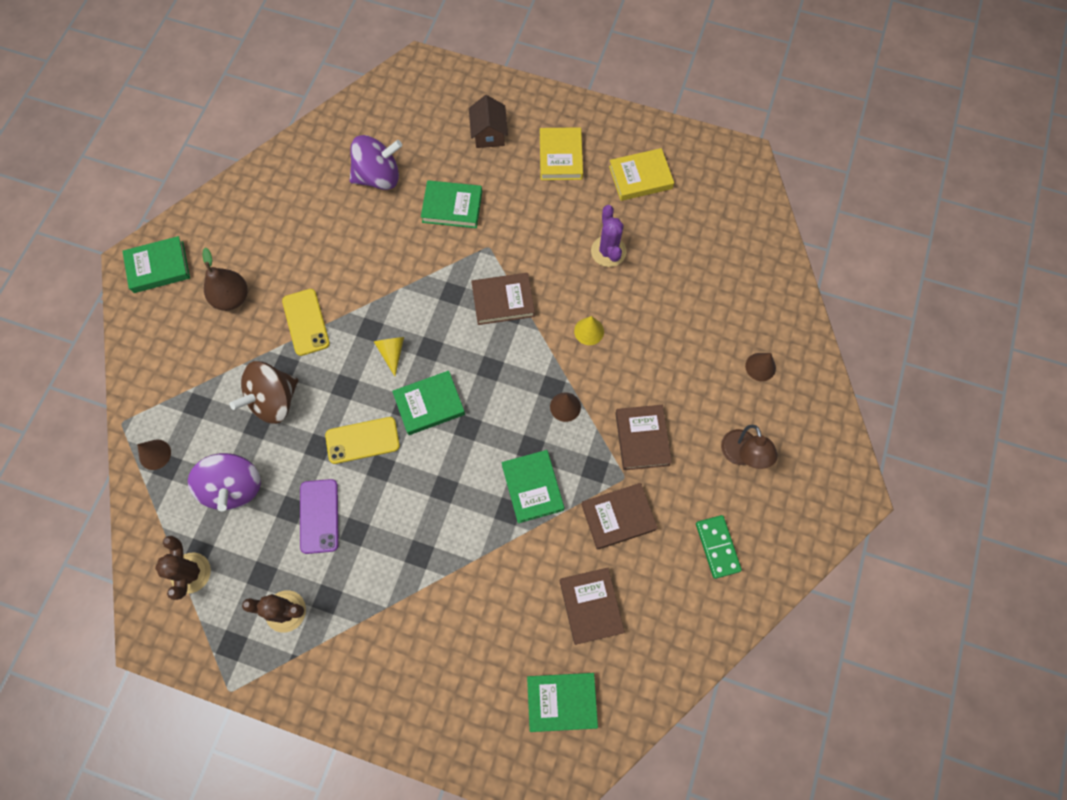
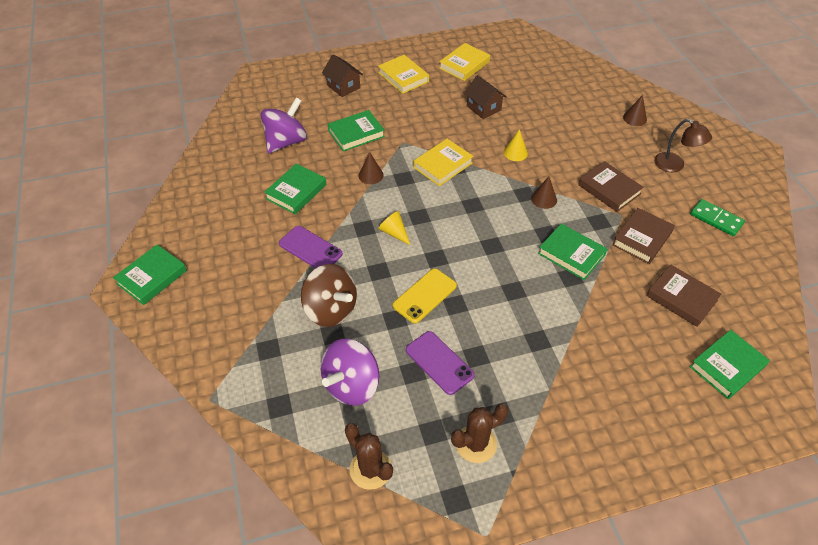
camera: 35 degrees left, 20 degrees down
(155, 454) = (261, 404): brown cone -> brown cone (371, 175)
(232, 298) = (235, 265): brown pear -> none
(234, 487) = (351, 385): purple spinning top -> purple spinning top turned 90 degrees clockwise
(274, 400) = (331, 310): brown spinning top -> brown spinning top turned 60 degrees counterclockwise
(306, 322) = (310, 249): yellow phone -> purple phone
(429, 404) = (452, 247): green book -> green book (296, 192)
(503, 301) = (443, 165): brown book -> yellow book
(608, 251) = (483, 108): purple cactus -> brown house

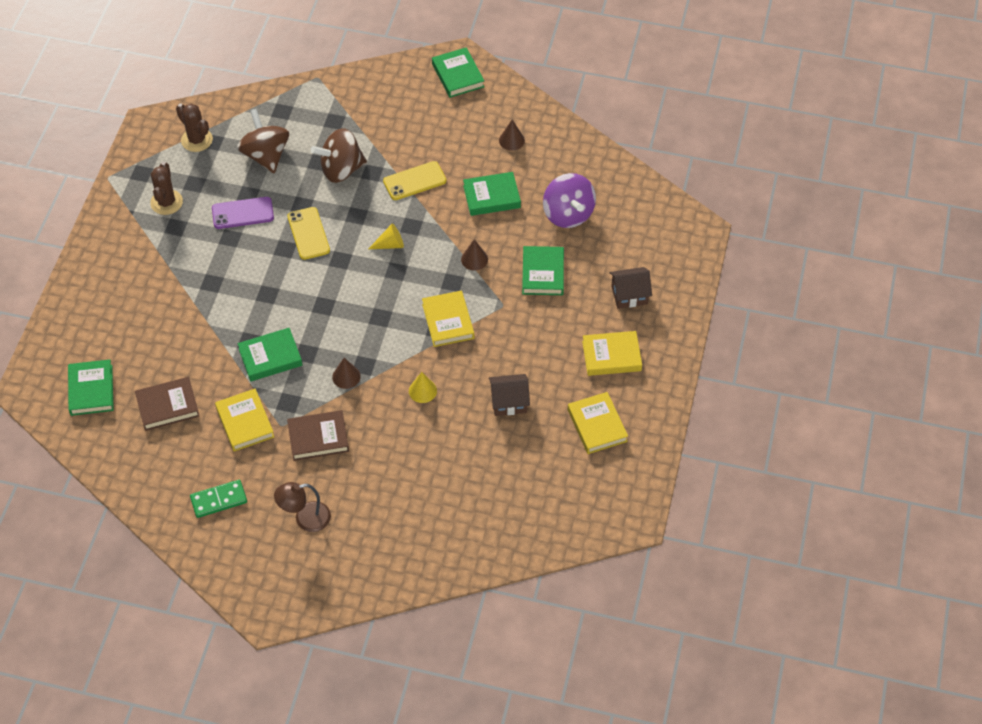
camera: 120 degrees right, 5 degrees up
(296, 192) = (491, 197): green book -> green book turned 75 degrees counterclockwise
(310, 249) = (414, 181): purple phone -> yellow phone
(351, 385) = (266, 155): purple spinning top -> brown spinning top
(370, 469) = (197, 140): brown cactus -> brown cactus turned 60 degrees clockwise
(635, 118) = (396, 534): brown cone -> brown cone (511, 140)
(642, 238) = (245, 422): brown book -> yellow book

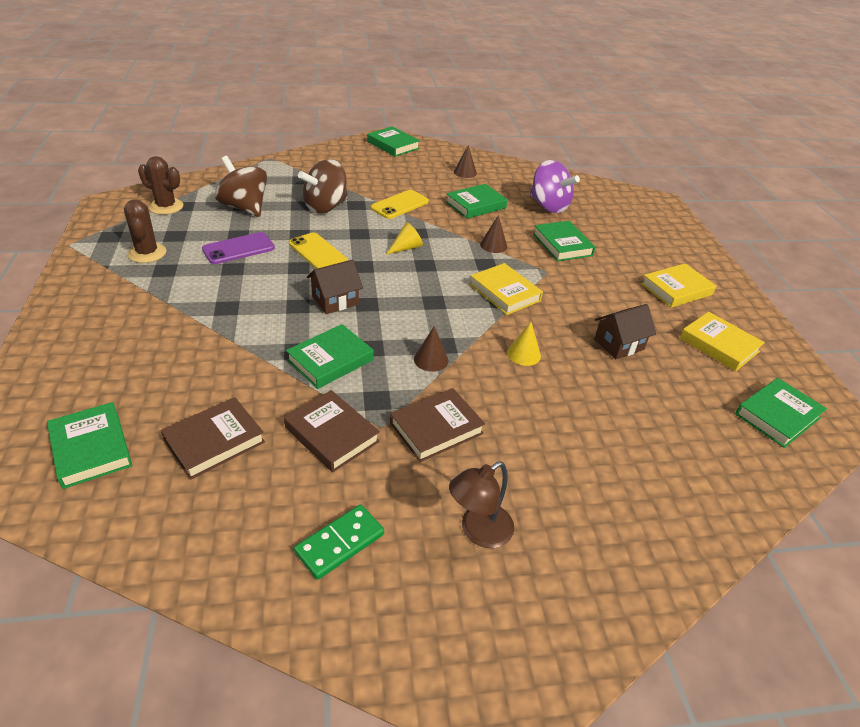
camera: 25 degrees left, 15 degrees down
(245, 422) = (332, 434): yellow book -> brown book
(584, 501) = (777, 416): none -> green book
(629, 295) = (648, 246): brown house -> brown house (335, 300)

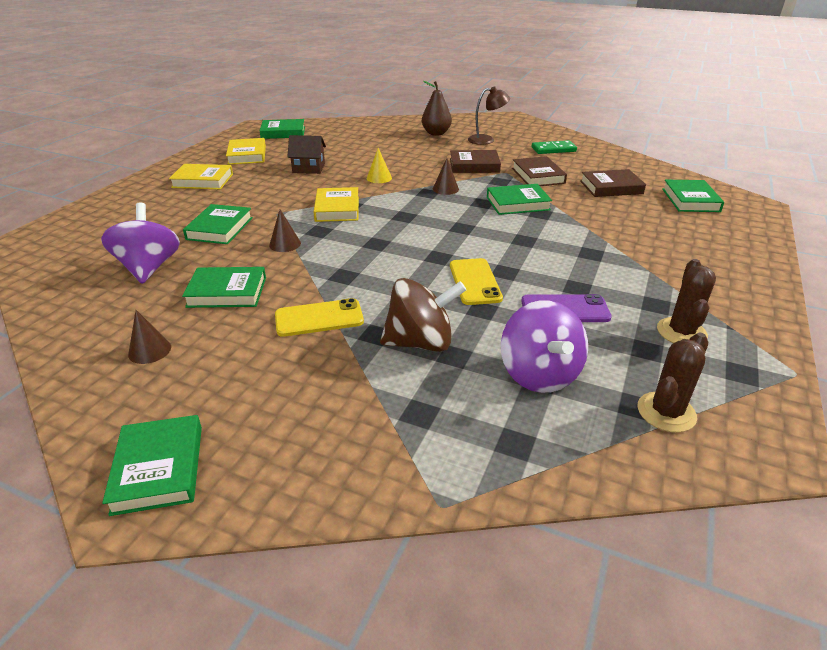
camera: 145 degrees left, 5 degrees down
(166, 207) = (666, 412): brown cactus -> brown cactus turned 75 degrees clockwise
(244, 207) = (539, 374): brown spinning top -> purple spinning top
(335, 300) = (488, 236): brown house -> none
(406, 248) = (375, 263): yellow cone -> none
(581, 519) = (436, 133): none -> brown pear

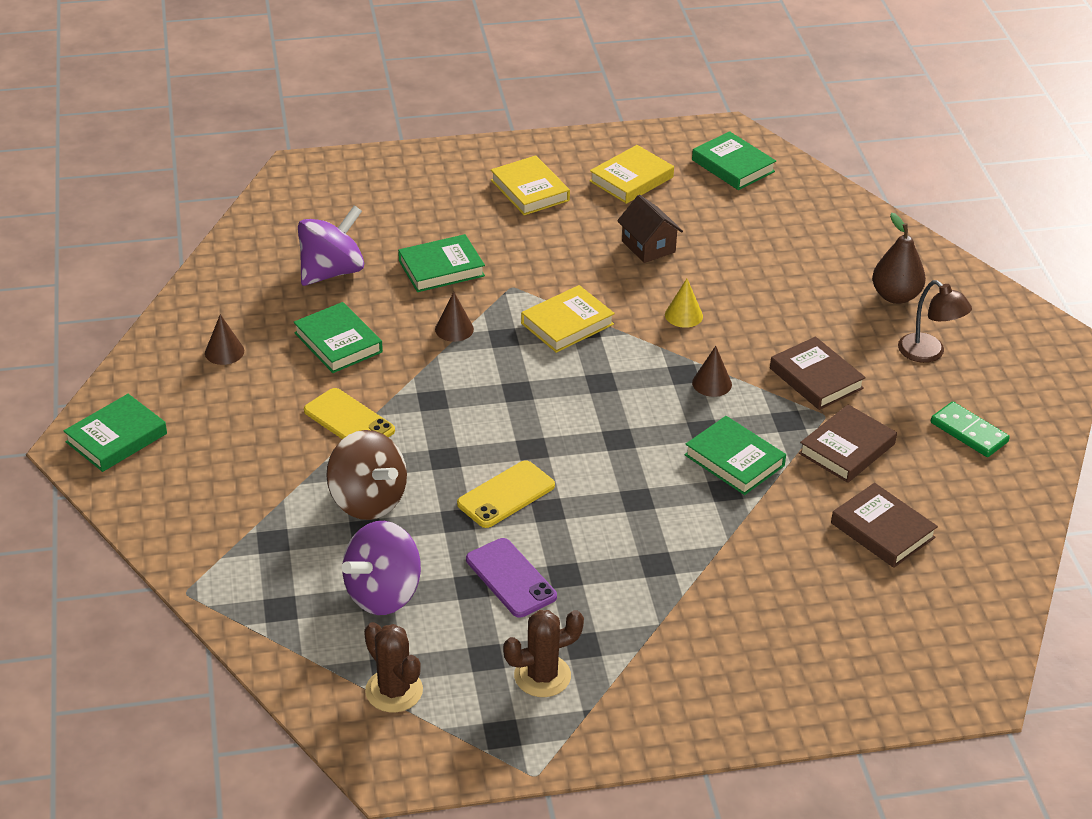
camera: 55 degrees right, 5 degrees up
(666, 412) = (394, 691): brown cactus -> brown cactus turned 45 degrees clockwise
(690, 200) = (921, 619): green book -> none

